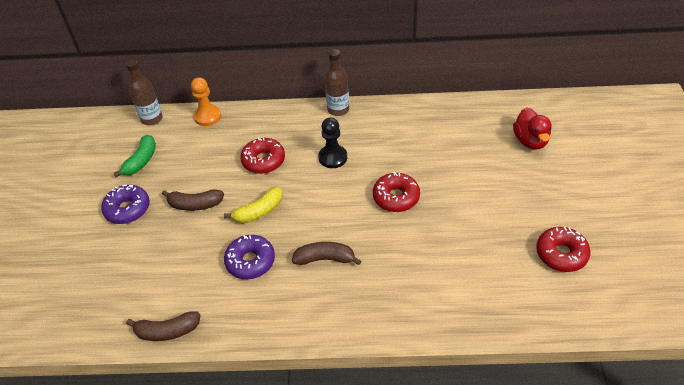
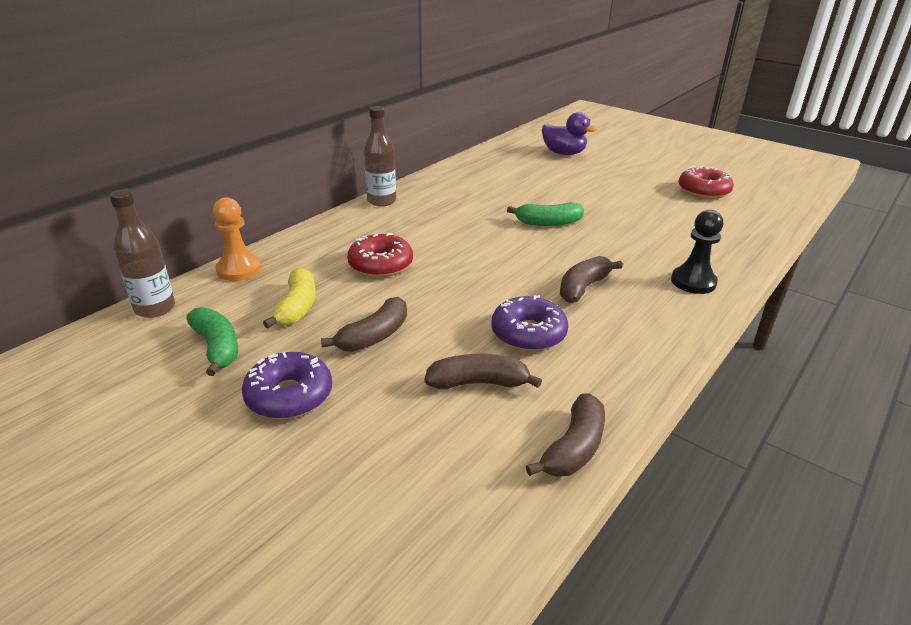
camera: 55 degrees left, 15 degrees down
(189, 267) = (478, 383): none -> brown banana
(259, 211) = (456, 298): yellow banana -> yellow banana (297, 307)
(333, 157) = (444, 229): black pawn -> black pawn (693, 282)
(396, 197) = (548, 223): red donut -> green banana
(530, 141) = (563, 153): red duck -> purple duck

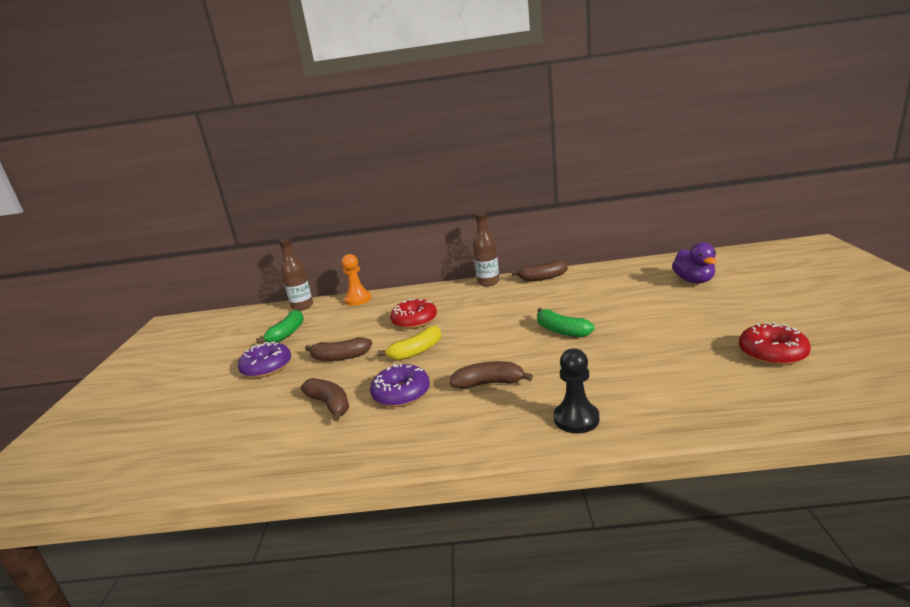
camera: 55 degrees right, 10 degrees down
(297, 307) = (343, 328): yellow banana -> yellow banana (416, 351)
(574, 448) = (296, 463): brown banana -> brown banana (543, 278)

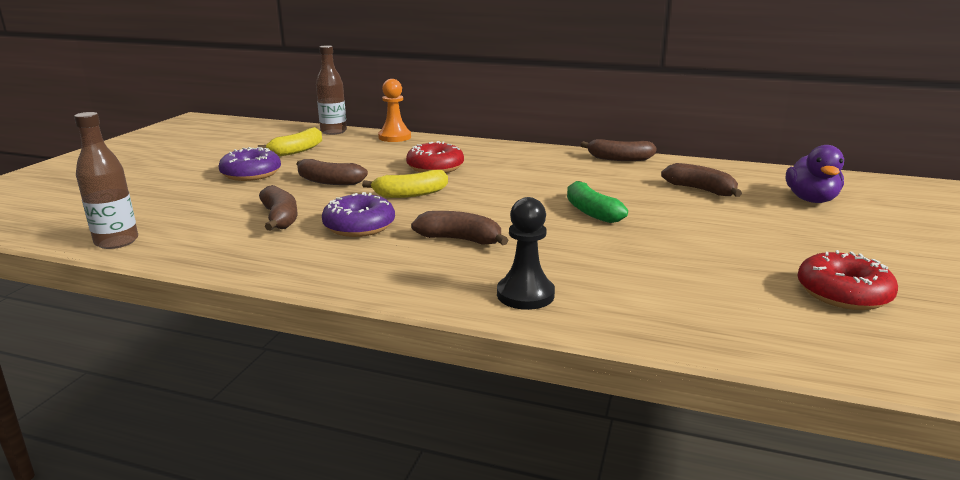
camera: 15 degrees right, 0 degrees up
(287, 333) = (297, 151): green banana -> yellow banana
(488, 282) = (550, 150): brown bottle -> brown bottle (116, 242)
(619, 291) = (700, 190): none -> brown banana

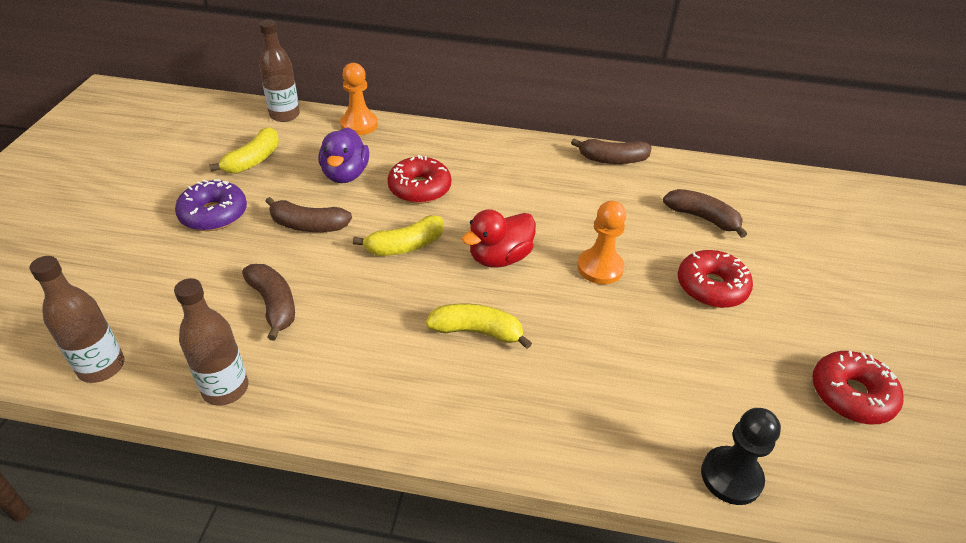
camera: 10 degrees left, 20 degrees up
(216, 258) = (225, 388): none -> brown bottle
(359, 226) = (365, 314): purple donut -> none
(460, 240) = (477, 332): brown banana -> yellow banana
(496, 203) = (499, 258): none -> red duck
(525, 295) = (562, 426): black pawn -> black pawn (731, 477)
(591, 212) = (600, 268): green banana -> orange pawn
(701, 226) = (711, 287): none -> red donut
(811, 200) = (809, 230): purple duck -> purple duck (345, 174)

